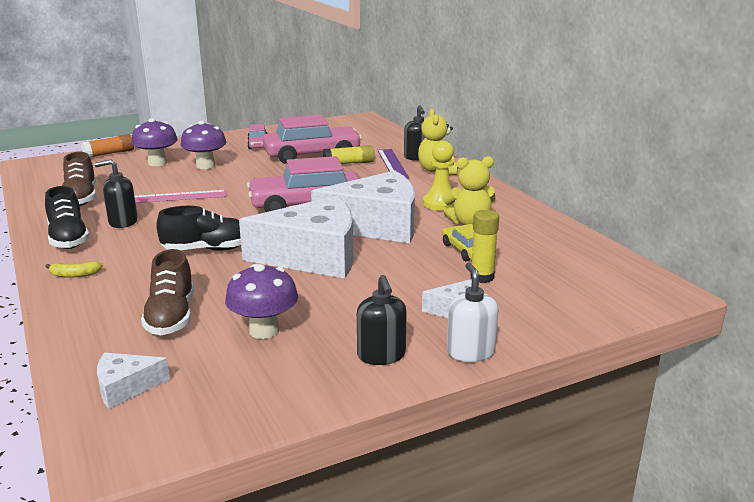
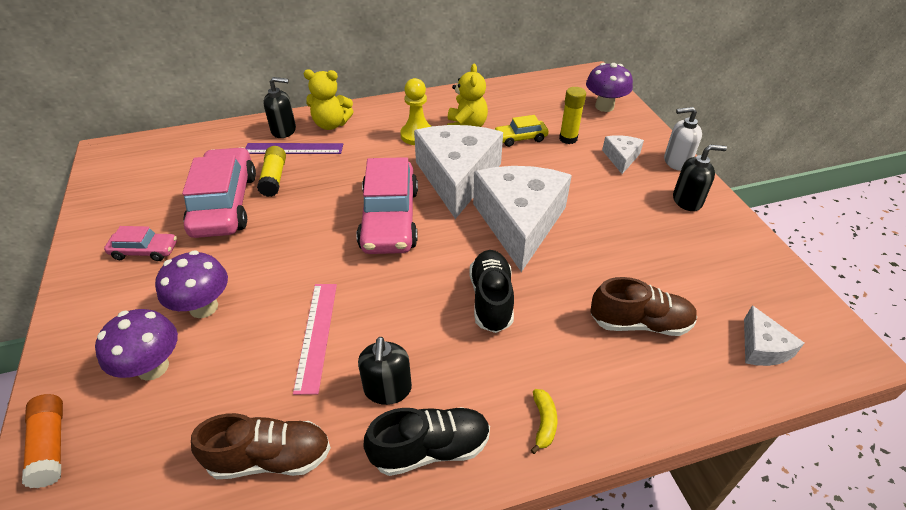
camera: 80 degrees left, 20 degrees up
(264, 330) = (659, 260): purple mushroom -> purple mushroom (604, 106)

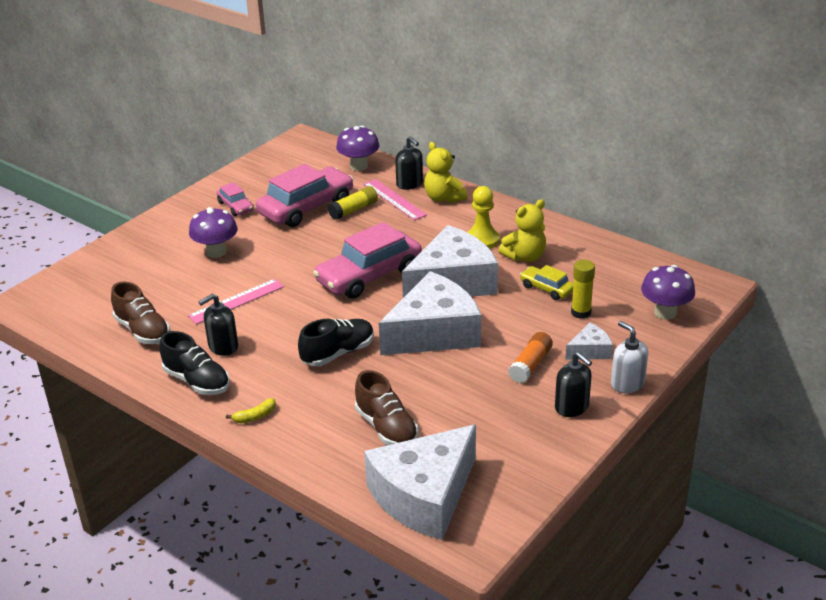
camera: 55 degrees right, 10 degrees down
(51, 445) = (91, 263): orange glue stick -> orange glue stick (530, 365)
(153, 367) = (161, 262): purple mushroom -> purple mushroom (359, 166)
(293, 149) = (394, 199): purple ruler -> pink ruler
(762, 347) = (424, 496): white cheese -> white cheese, size x2.24

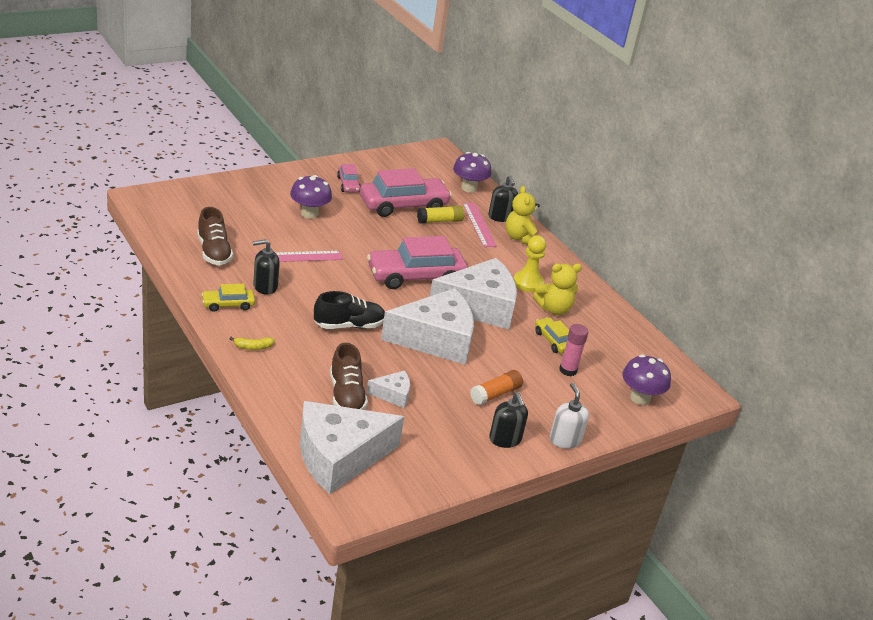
camera: 15 degrees right, 0 degrees up
(197, 381) = (228, 304): black shoe -> yellow car
(581, 312) = (568, 370): yellow glue stick -> pink glue stick
(590, 351) = (553, 402): white cheese -> white cheese (393, 394)

